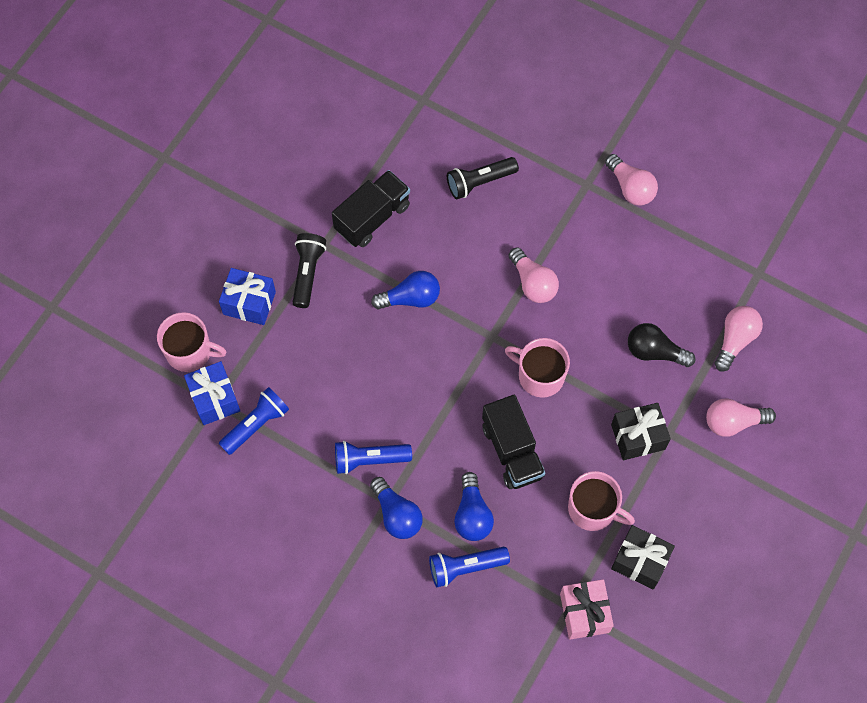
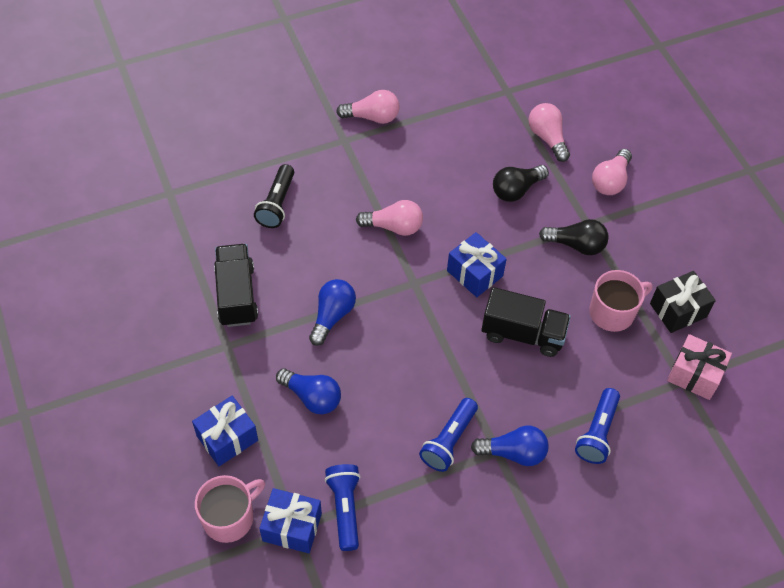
camera: 55 degrees left, 10 degrees down
(307, 273) = (241, 375): black flashlight -> none
(472, 514) = (555, 397): blue light bulb -> blue light bulb (312, 397)
(540, 375) = (474, 273): pink mug -> blue gift
(638, 437) = (576, 245): black gift -> black light bulb

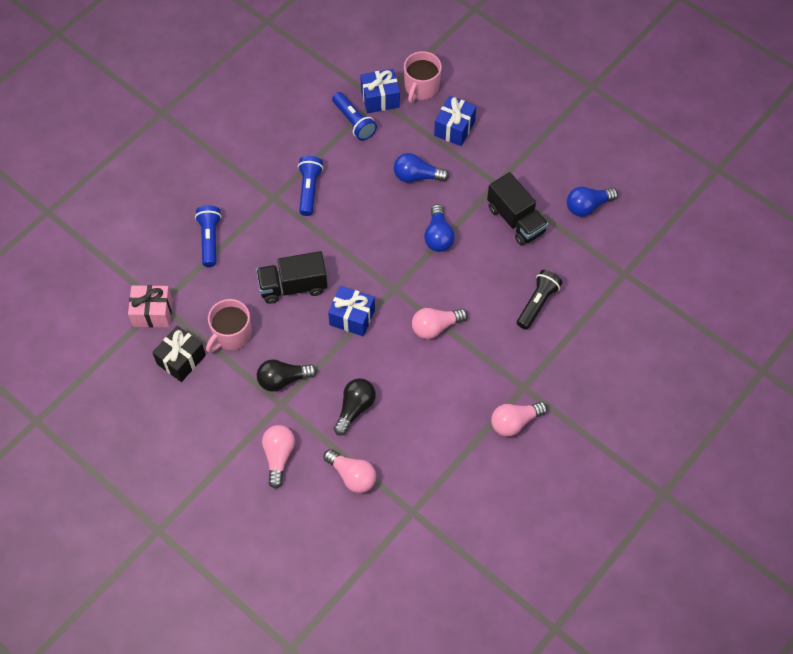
camera: 155 degrees right, 5 degrees up
(277, 204) = (537, 303): black flashlight -> black flashlight turned 45 degrees clockwise
(513, 452) = (262, 201): blue light bulb -> blue light bulb (587, 206)

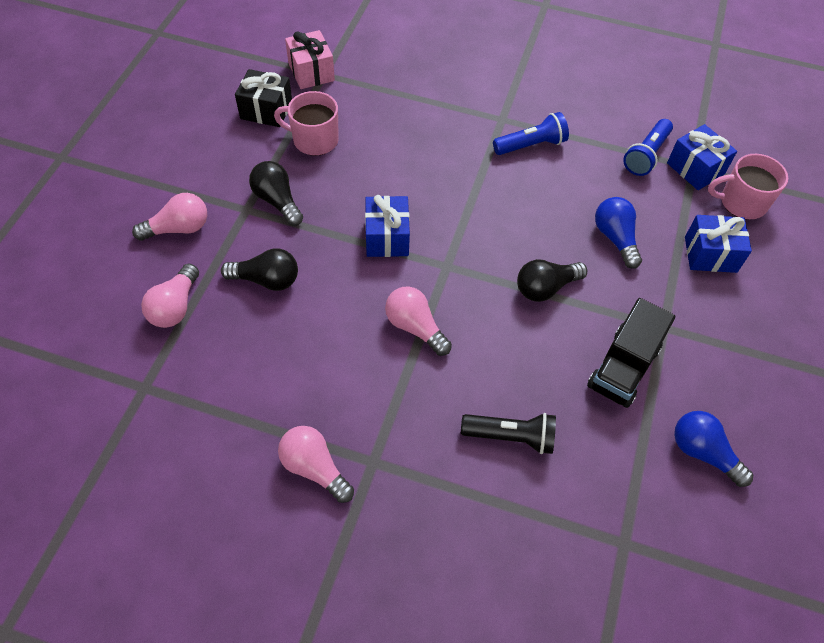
camera: 65 degrees right, 5 degrees down
(210, 239) = (420, 86): blue flashlight -> none
(293, 286) = (399, 171): black truck -> none
(438, 236) = (546, 288): blue light bulb -> black light bulb

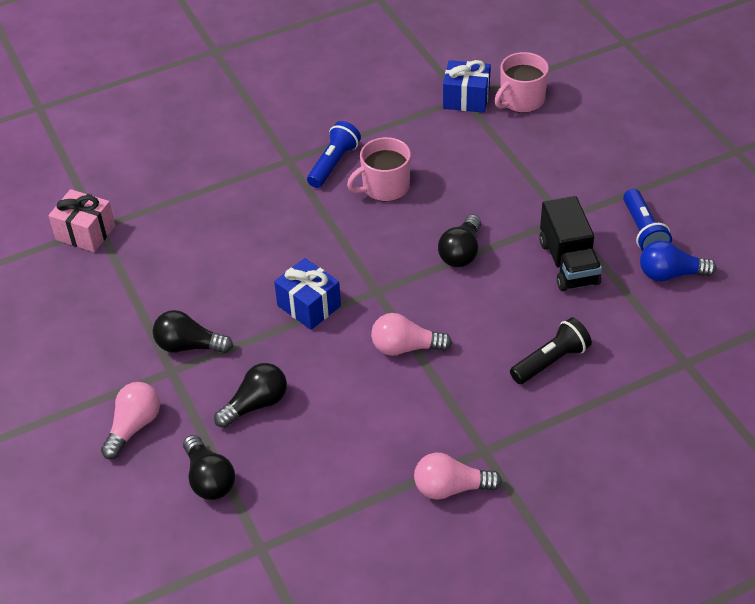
camera: 40 degrees left, 10 degrees down
(175, 306) = (209, 479): pink light bulb -> black light bulb
(266, 110) = (86, 288): black gift -> none
(314, 140) = (158, 281): pink mug -> pink mug (384, 187)
(615, 238) = (468, 185): blue light bulb -> none
(646, 155) = (423, 113): blue flashlight -> blue flashlight (643, 231)
(710, 254) = (540, 149): blue gift -> none

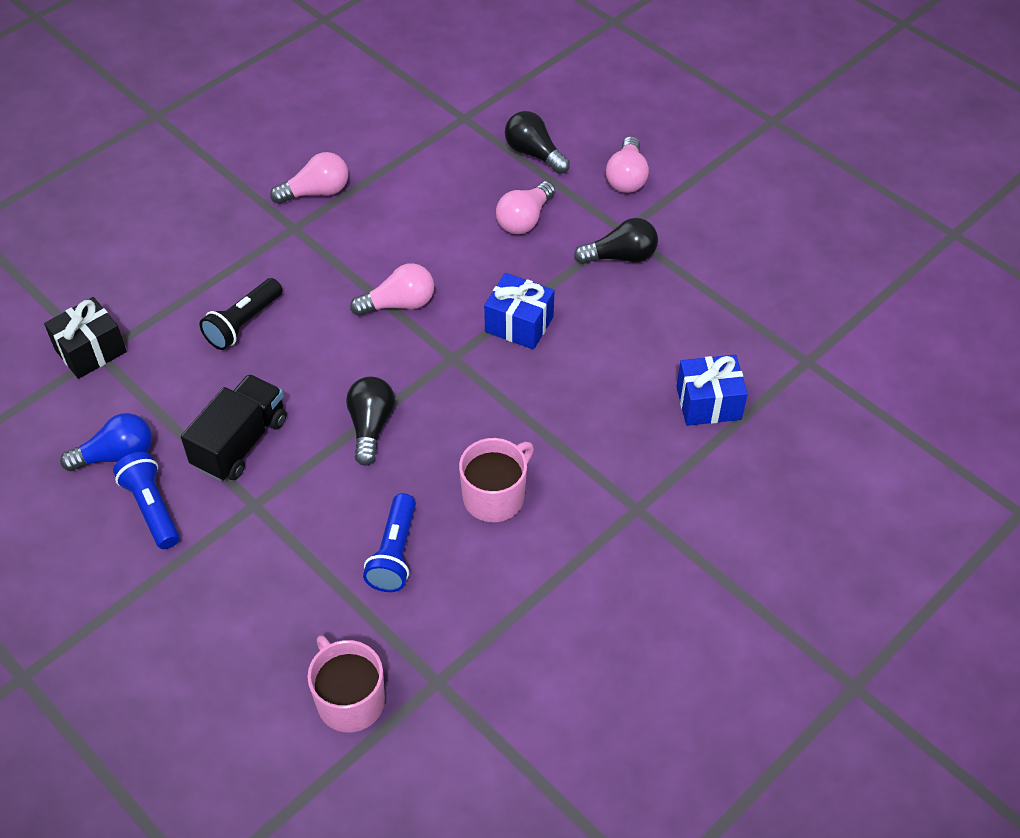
camera: 160 degrees right, 5 degrees up
(85, 232) = (816, 350): pink gift -> none
(256, 404) = (525, 219): black light bulb -> pink light bulb
(333, 164) = (576, 517): blue flashlight -> blue flashlight (394, 553)
(466, 99) = (433, 682): blue gift -> blue gift (708, 403)
(521, 100) = (349, 700): pink mug -> pink mug turned 60 degrees counterclockwise
(568, 263) = (240, 442): black truck -> black truck turned 60 degrees clockwise
(694, 367) = (90, 351): none -> black gift

